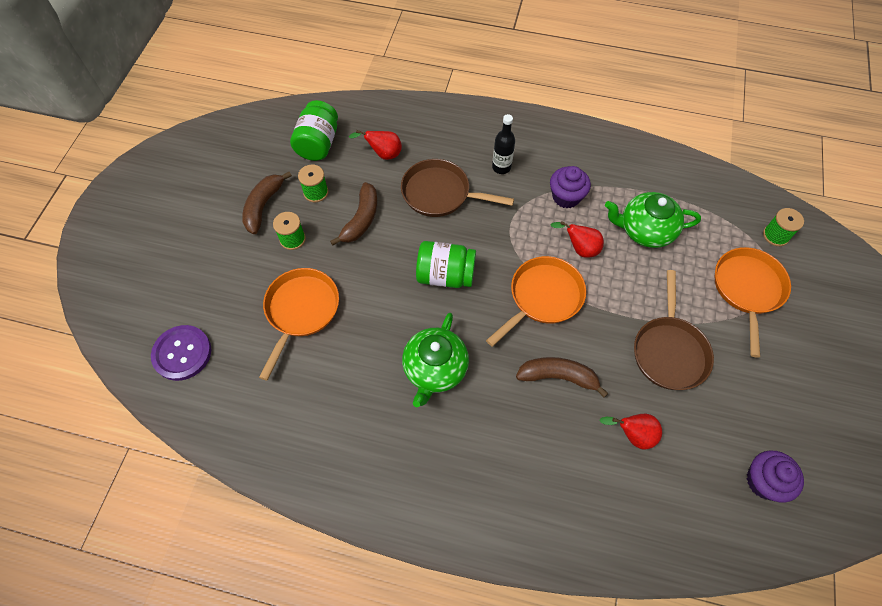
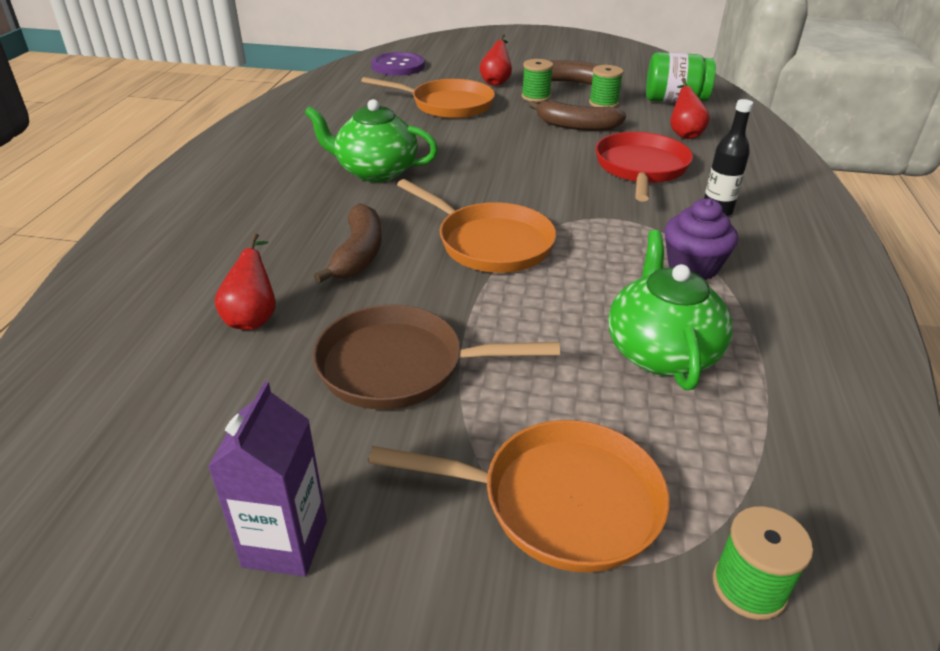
camera: 85 degrees right, 25 degrees down
(440, 193) = (641, 169): brown pan -> red pan
(445, 275) = (510, 174): green jar -> none
(579, 249) = (590, 277): red pear -> red pear (496, 82)
(764, 481) = (115, 474): purple cupcake -> none
(788, 396) = (285, 543): none -> purple carton

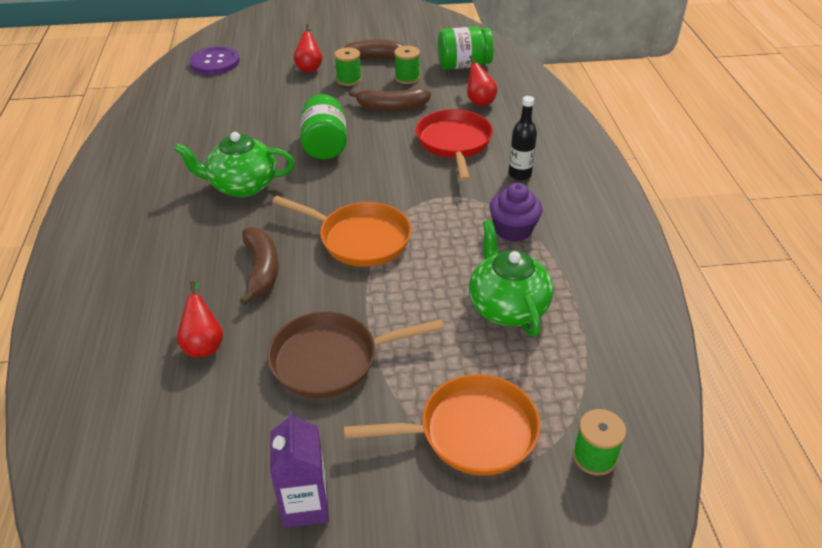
camera: 15 degrees left, 5 degrees up
(447, 105) = (276, 102): orange pan -> none
(485, 149) = (325, 145): none -> green jar

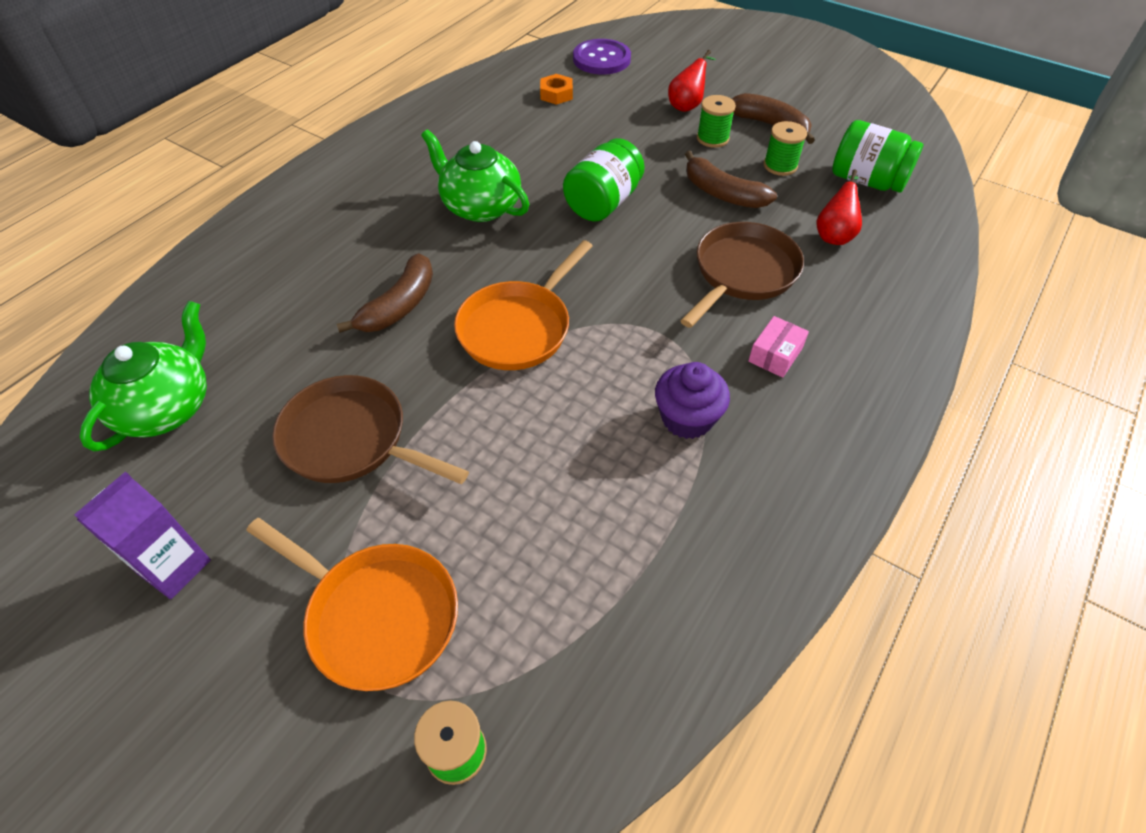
camera: 40 degrees right, 10 degrees up
(204, 344) = (278, 349): red pear -> none
(209, 96) = (556, 94): none -> orange nut
(359, 238) = (519, 327): orange pan -> orange pan turned 60 degrees clockwise
(454, 143) = (742, 273): red pan -> brown pan
(507, 307) = (573, 505): green teapot -> green teapot (167, 408)
(519, 174) = (775, 355): black bottle -> pink box

